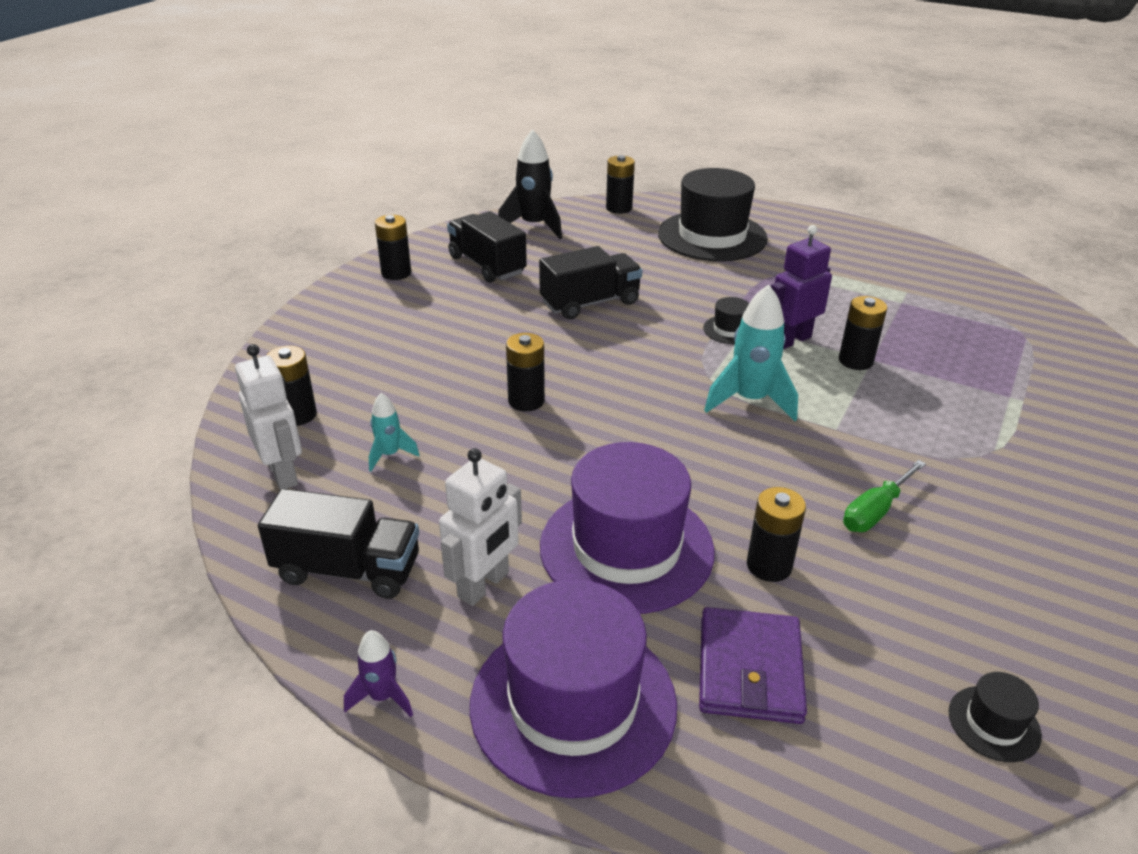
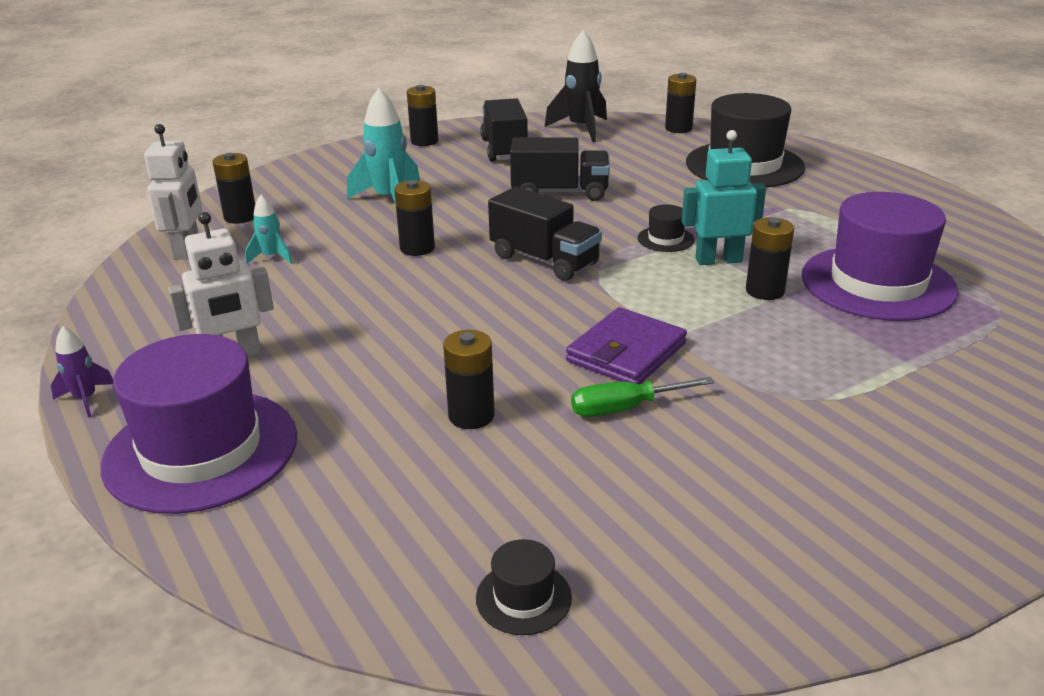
camera: 30 degrees right, 5 degrees down
(348, 570) = (157, 319): black truck -> black truck (544, 260)
(626, 548) = (369, 367): purple hat -> purple hat (878, 283)
(750, 401) = (614, 295): turquoise rocket -> turquoise rocket (389, 200)
(750, 669) = (360, 478): purple wallet -> purple wallet (626, 352)
(791, 340) = (718, 260): purple robot -> turquoise robot

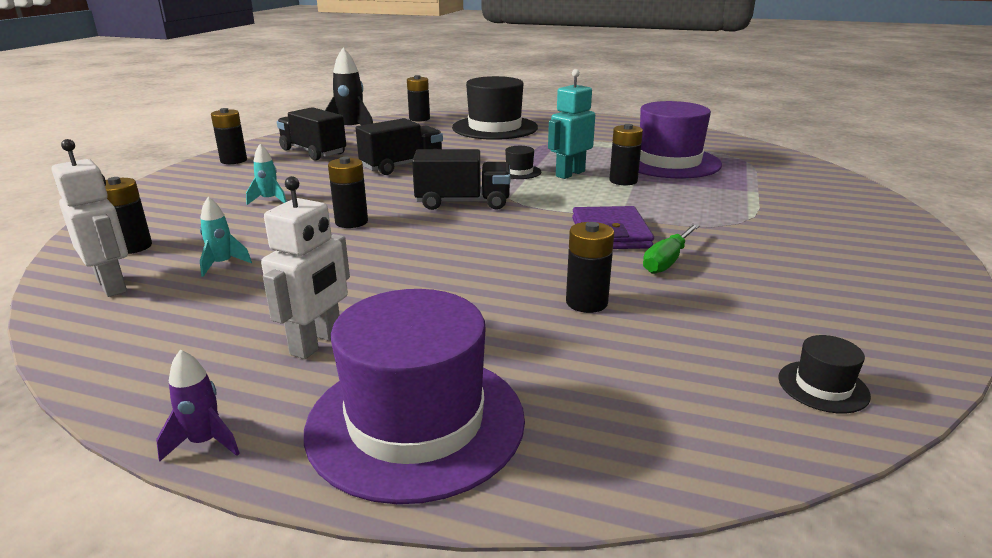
camera: 40 degrees left, 5 degrees down
(389, 200) = (269, 200): turquoise rocket -> turquoise rocket, size x0.54

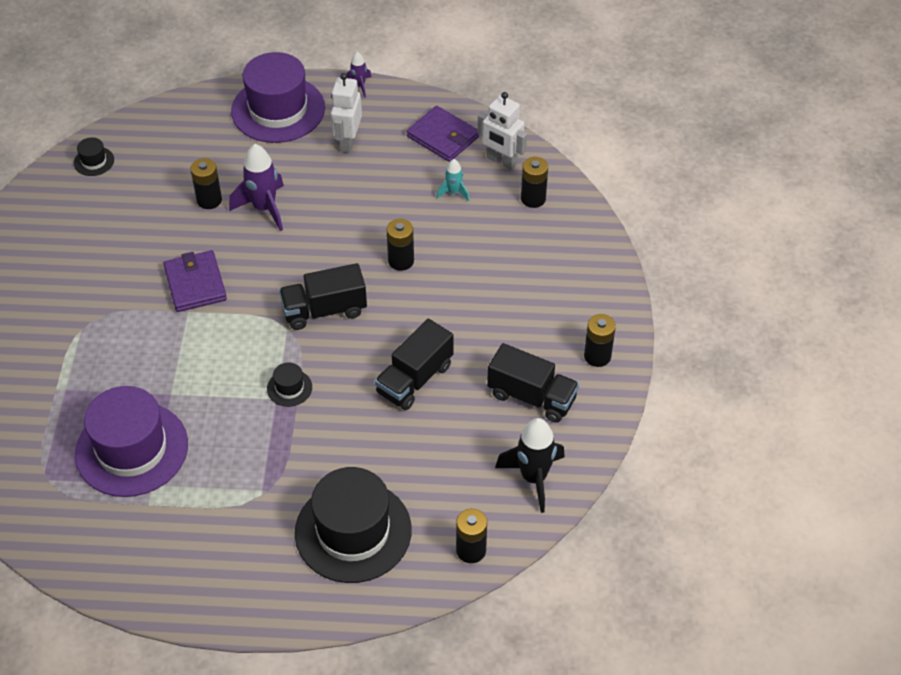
camera: 165 degrees right, 25 degrees up
(154, 326) = (443, 137): none -> purple wallet
(269, 200) = (492, 281): turquoise rocket -> none
(501, 283) = (264, 208): none -> purple rocket
(570, 174) = (237, 394): turquoise robot -> none
(623, 181) = (183, 387): black battery -> none
(667, 261) = (156, 254): green screwdriver -> none

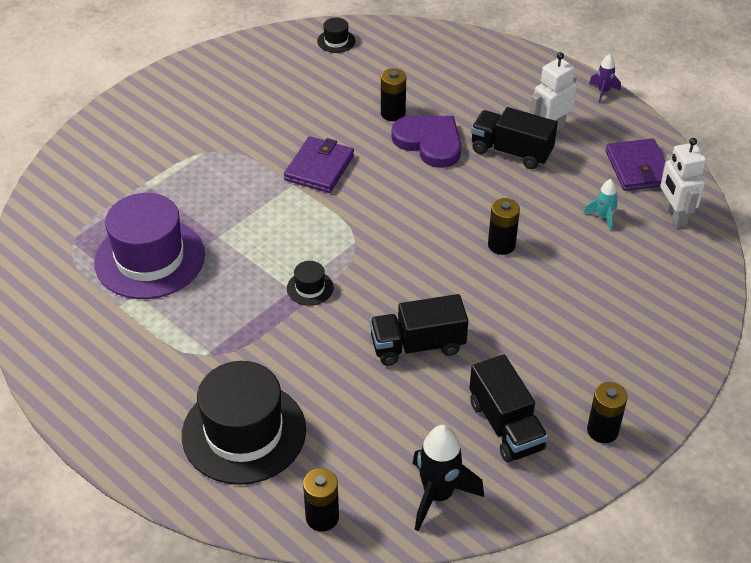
camera: 40 degrees right, 5 degrees down
(264, 208) = (429, 142): purple rocket -> purple heart
(278, 109) = (515, 76): purple hat -> none
(324, 310) = (398, 246): black truck -> black truck (511, 152)
(533, 199) = (673, 262): black battery -> none

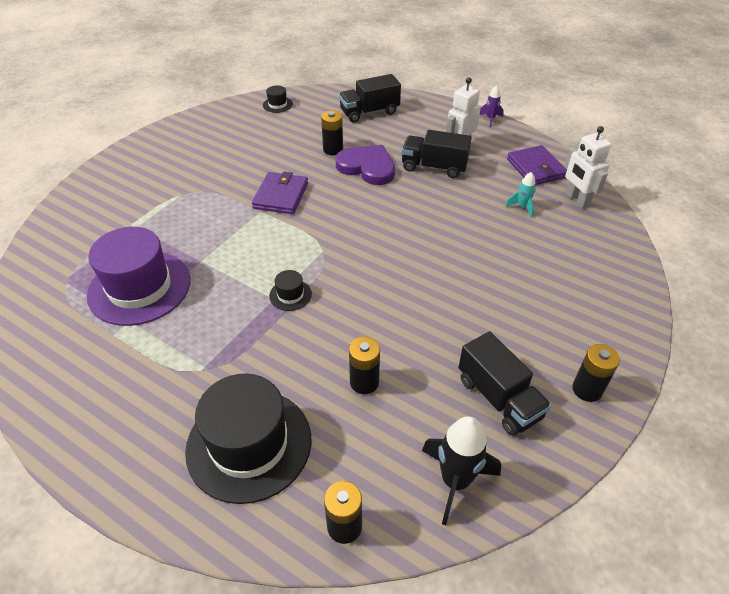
camera: 10 degrees left, 0 degrees up
(417, 345) = (398, 333): black truck -> black truck (369, 112)
(501, 245) = (447, 238): black battery -> black battery (364, 382)

